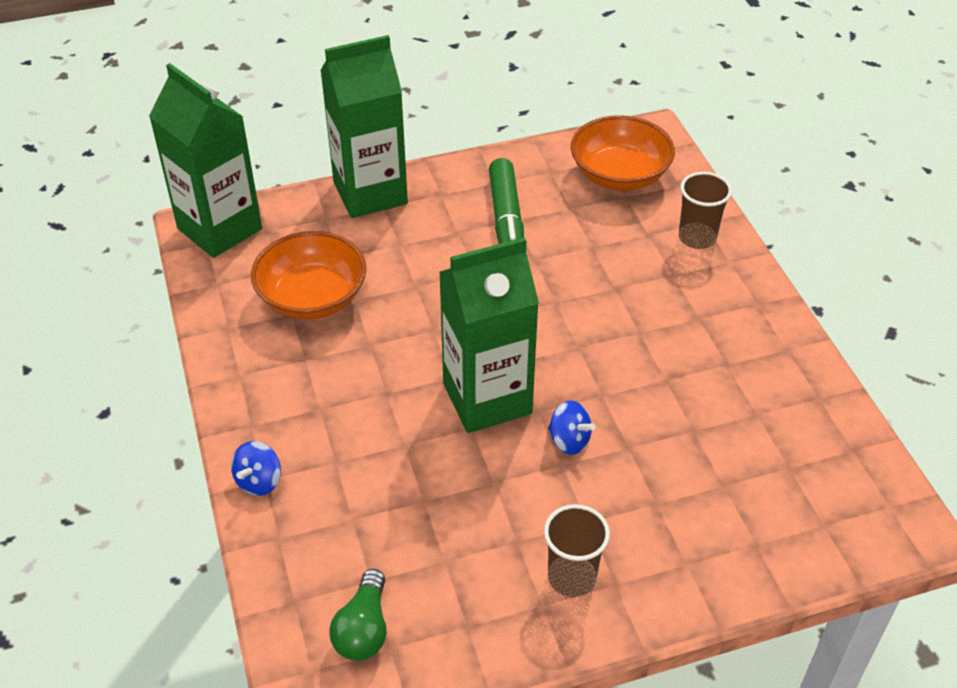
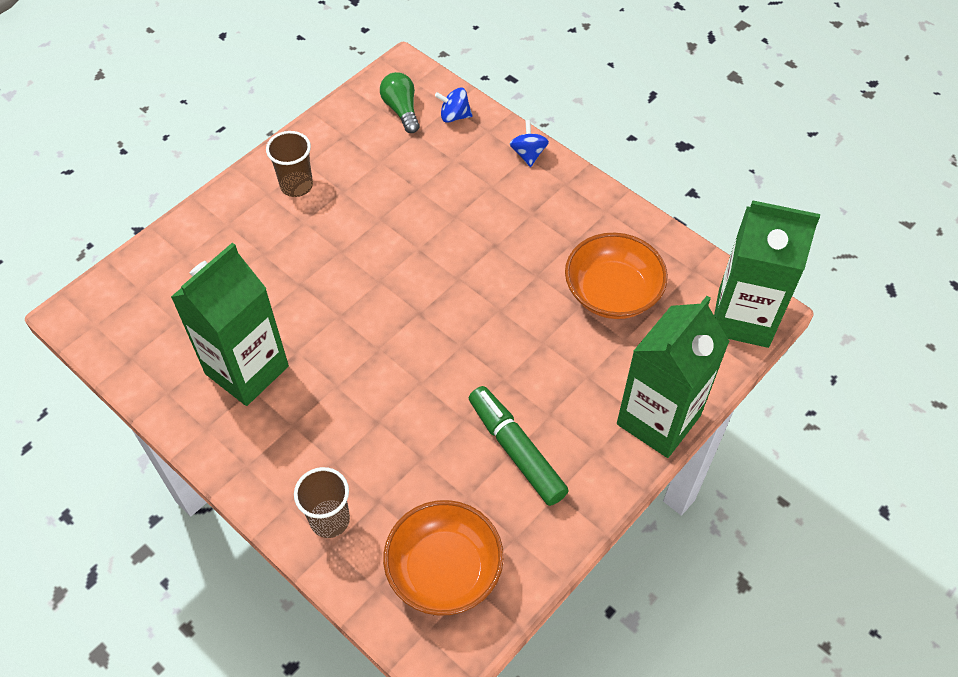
camera: 150 degrees right, 10 degrees up
(487, 399) = (421, 273): green carton -> green carton (247, 370)
(569, 440) = (344, 270): blue spinning top -> blue spinning top (454, 116)

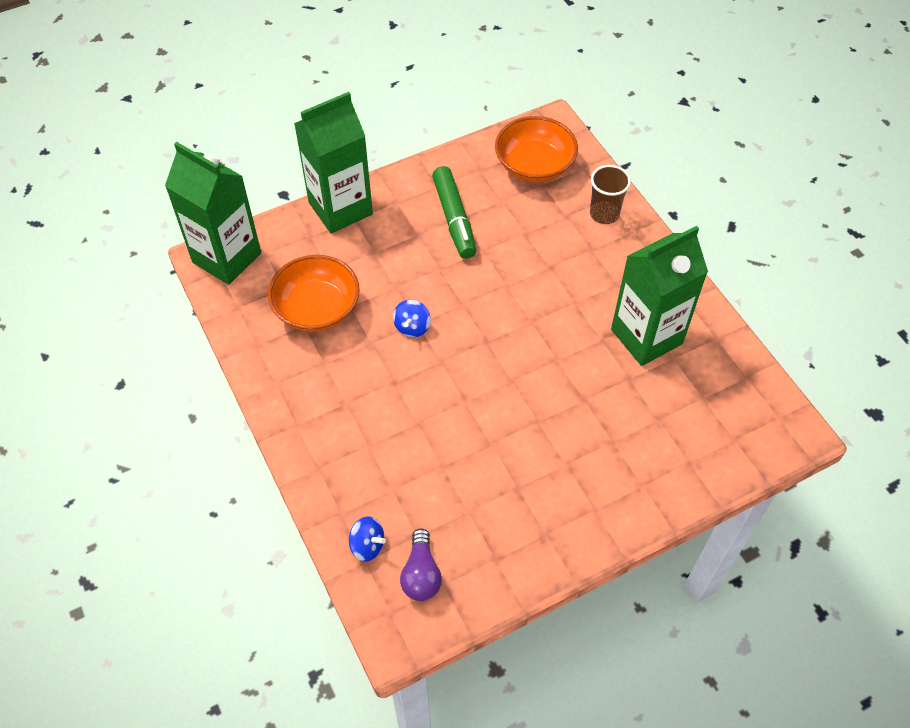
camera: 160 degrees left, 0 degrees up
(296, 185) = (563, 509): brown cup -> none
(401, 110) = (421, 574): green light bulb -> purple light bulb
(528, 154) = (314, 470): blue spinning top -> blue spinning top (412, 327)

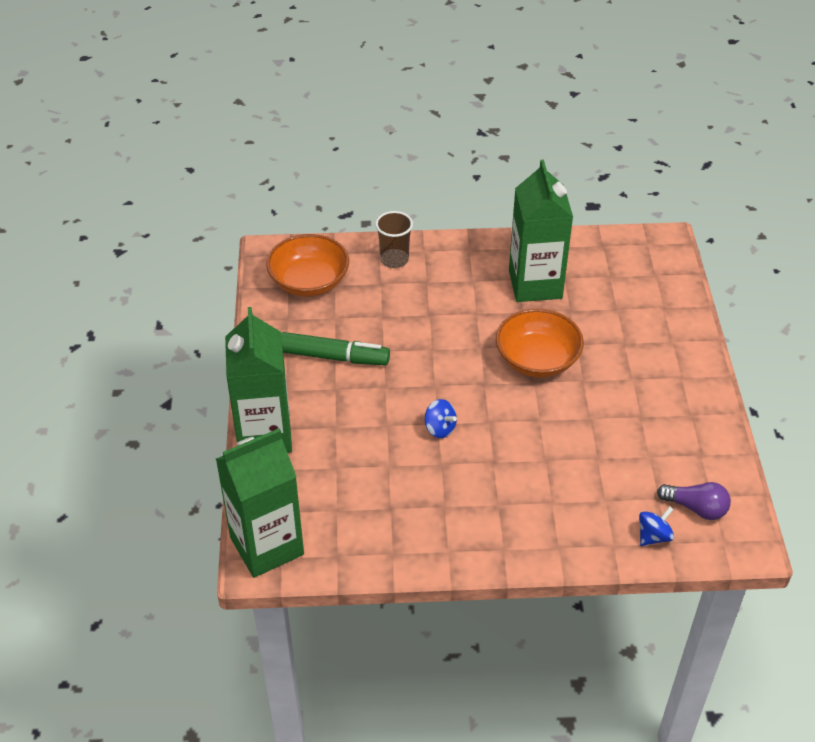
camera: 65 degrees left, 10 degrees down
(317, 308) = (377, 492): orange bowl -> orange bowl (537, 360)

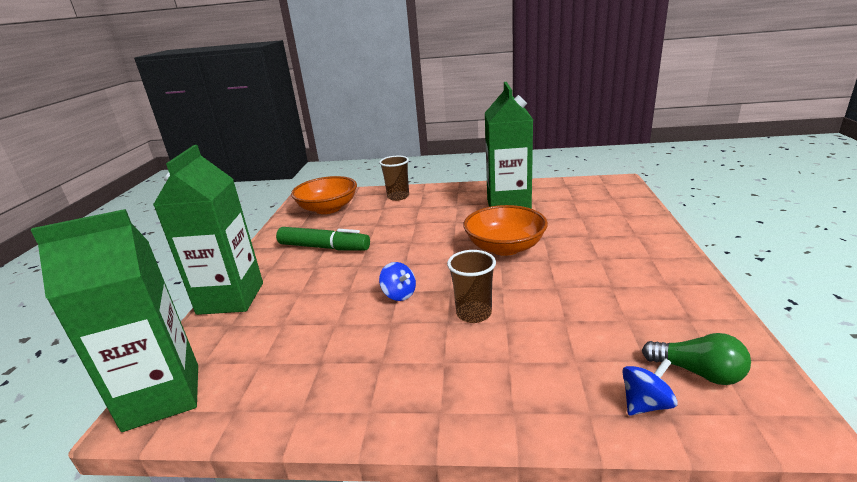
camera: 10 degrees right, 20 degrees down
(516, 452) = (474, 313): none -> brown cup
(696, 508) = (698, 372): purple light bulb -> green light bulb

